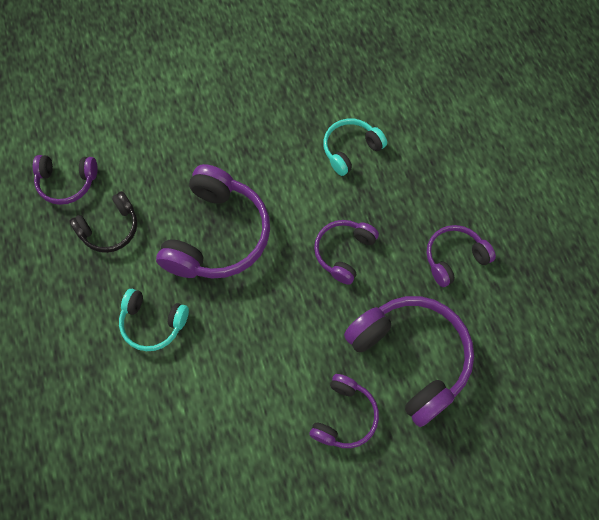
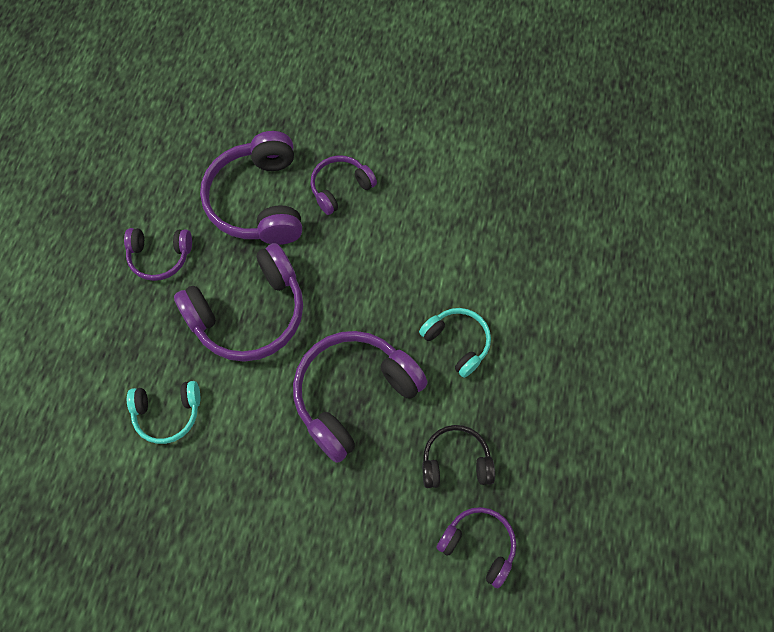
camera: 150 degrees left, 0 degrees up
(343, 252) = (250, 314): purple headphones -> purple headphones, size x1.79

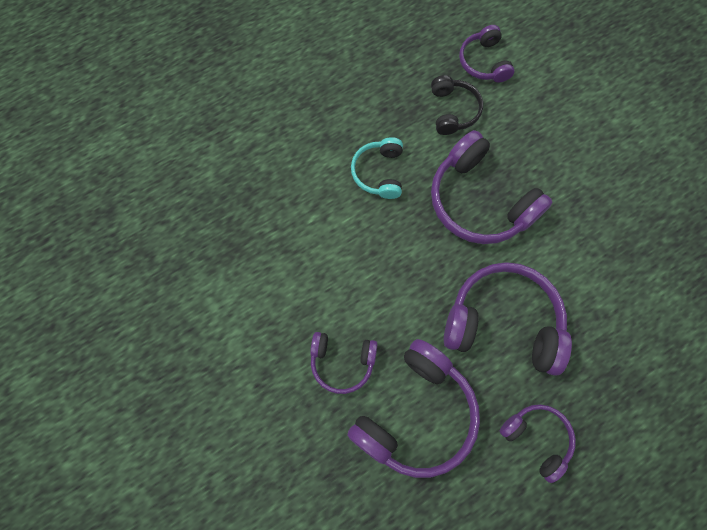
camera: 135 degrees left, 5 degrees up
(168, 413) = (619, 301): turquoise headphones -> none
(353, 394) = (479, 201): purple headphones -> purple headphones turned 45 degrees clockwise
(455, 461) = (453, 110): black headphones -> black headphones turned 135 degrees counterclockwise

